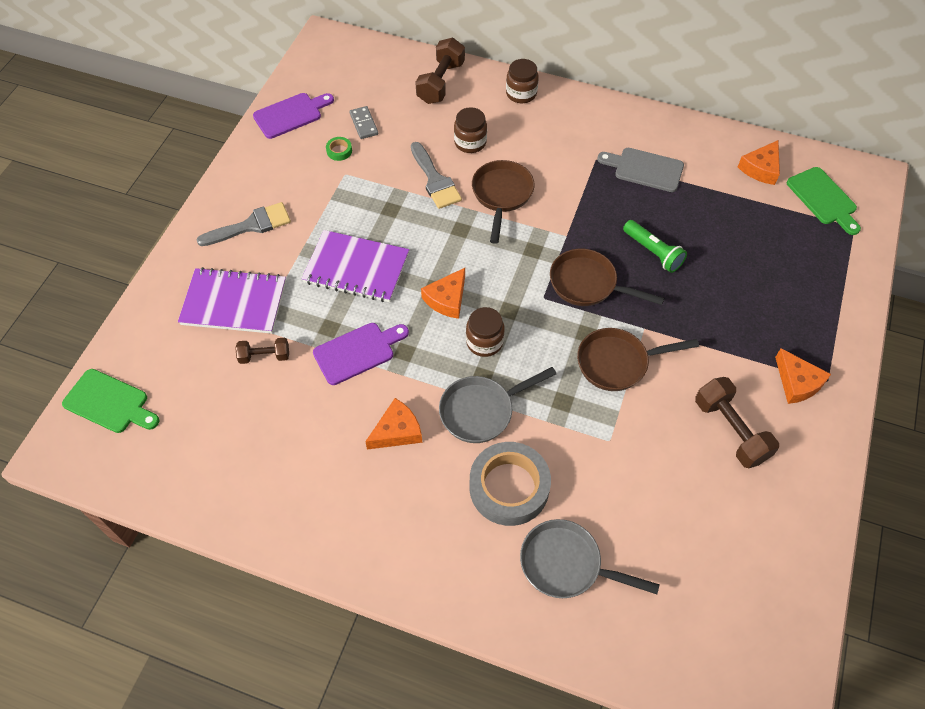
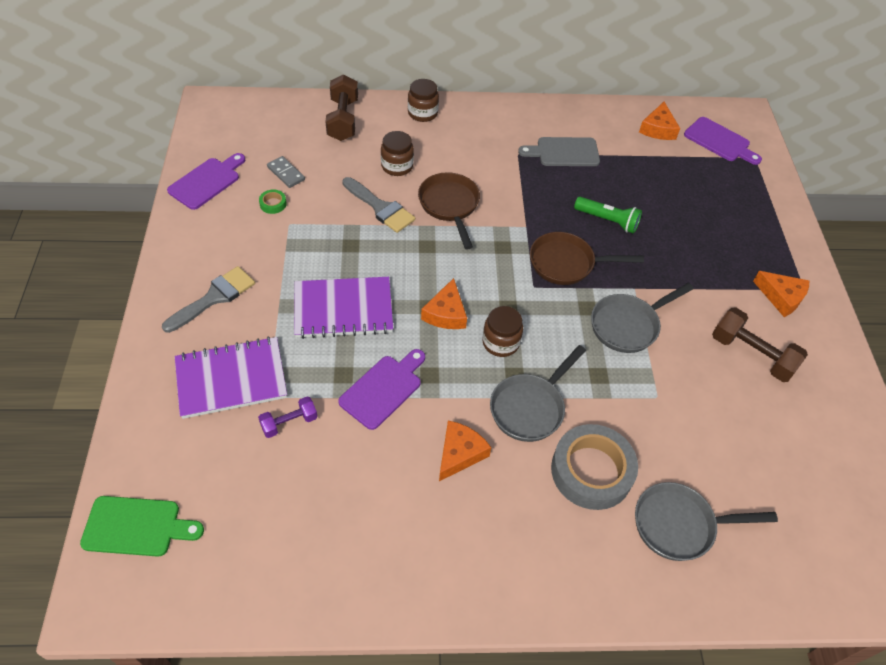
camera: 25 degrees left, 5 degrees down
(264, 356) = (289, 423): brown dumbbell -> purple dumbbell
(617, 363) = (628, 325): brown pan -> grey pan
(823, 199) = (719, 141): green cutting board -> purple cutting board

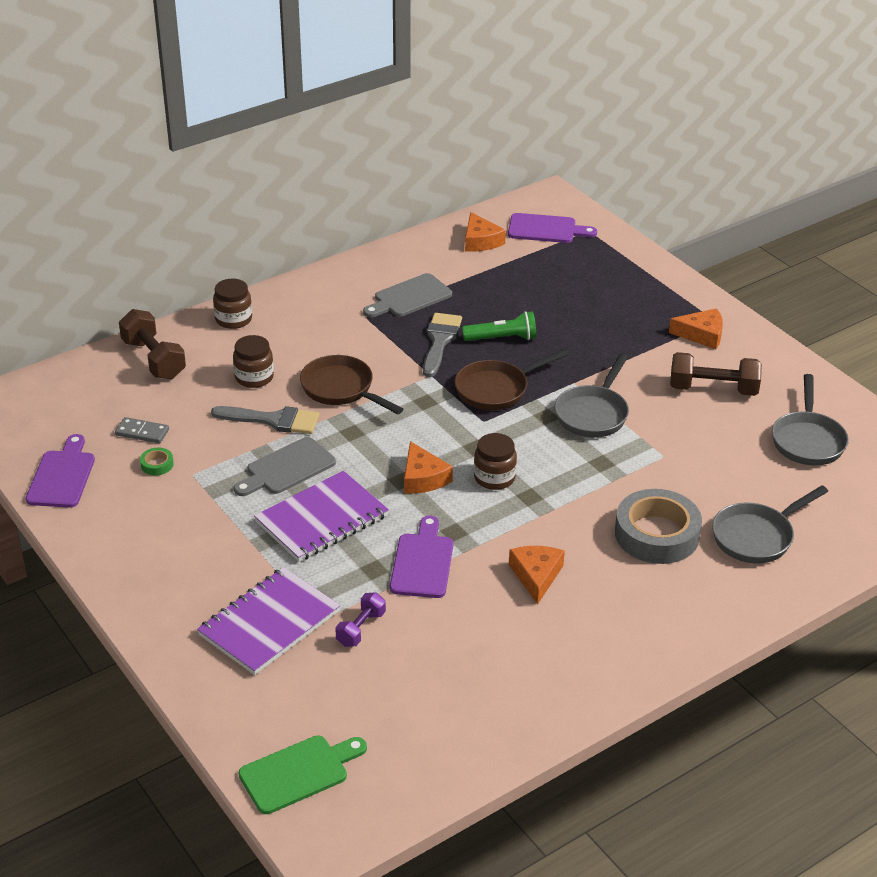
camera: 30 degrees left, 15 degrees down
(214, 297) = (180, 569): grey brush -> grey brush (440, 341)
(356, 252) = (287, 468): none -> grey cutting board
(530, 407) = (565, 514): grey pan -> grey pan (808, 440)

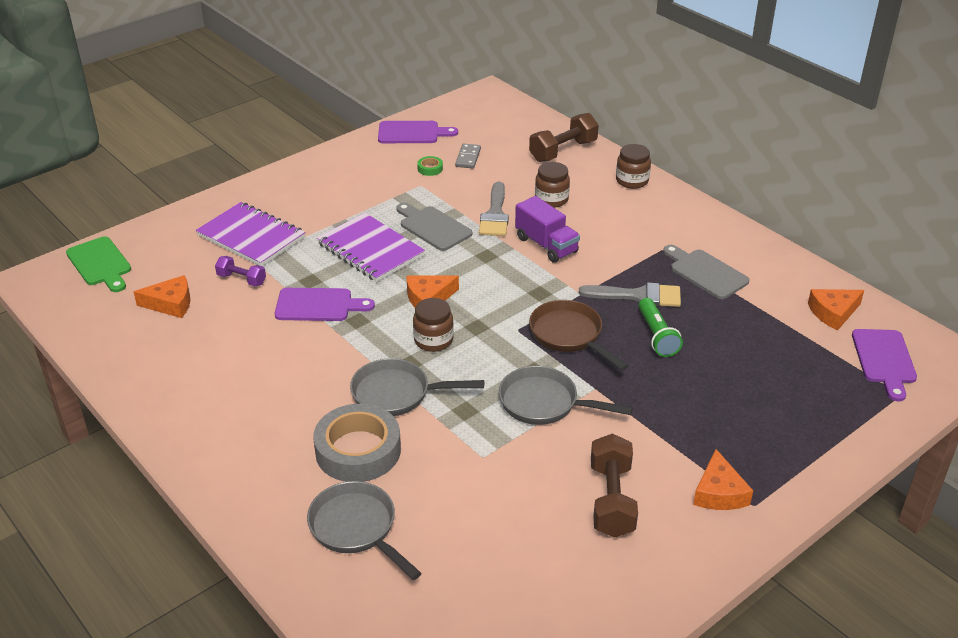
camera: 85 degrees right, 0 degrees up
(341, 389) = (546, 245): brown pan -> purple truck
(536, 576) = (300, 371): orange cheese -> orange cheese (171, 304)
(808, 440) = (531, 584): grey pan -> grey pan (397, 394)

